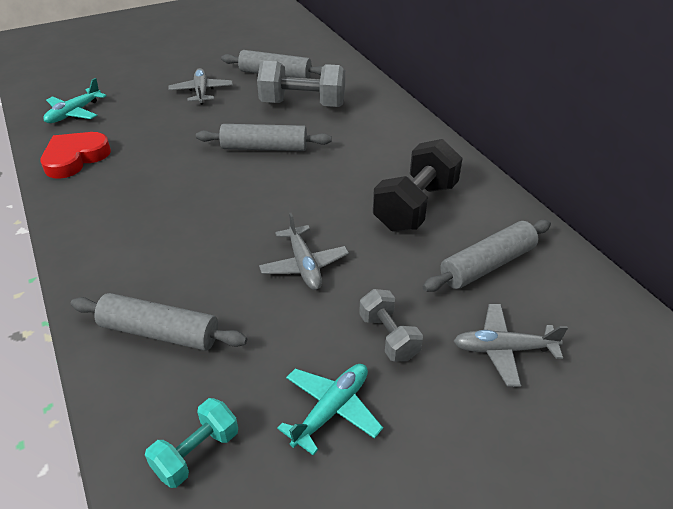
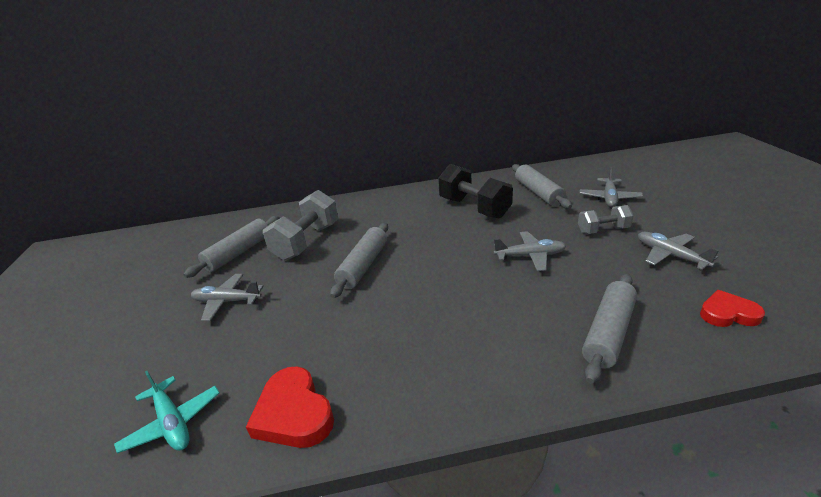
camera: 70 degrees left, 10 degrees down
(196, 453) = (727, 313): turquoise dumbbell -> red heart
(331, 410) = (670, 255): turquoise plane -> grey plane

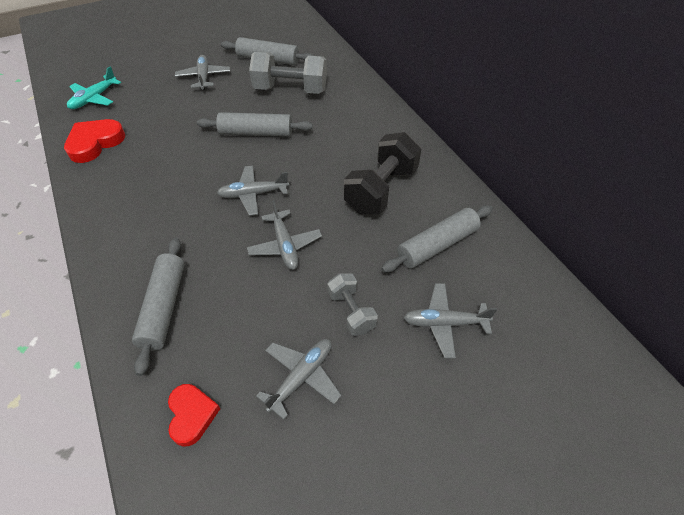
camera: 70 degrees right, 20 degrees up
(458, 271) = (253, 194): none -> grey plane
(608, 333) = (164, 307): grey rolling pin -> grey rolling pin turned 75 degrees clockwise

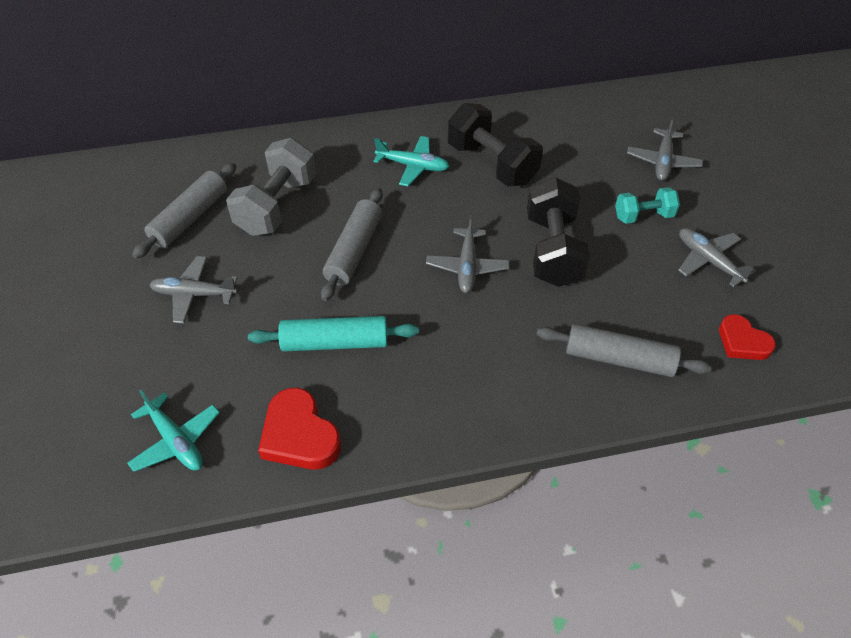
camera: 75 degrees left, 0 degrees up
(170, 142) = (335, 342): none -> turquoise rolling pin
(191, 415) = (742, 342): red heart -> red heart turned 135 degrees counterclockwise
(285, 245) = (553, 250): grey plane -> black dumbbell
(351, 311) = (643, 216): grey dumbbell -> turquoise dumbbell
(358, 144) = (413, 166): none -> turquoise plane
(437, 245) = (576, 144): grey rolling pin -> none

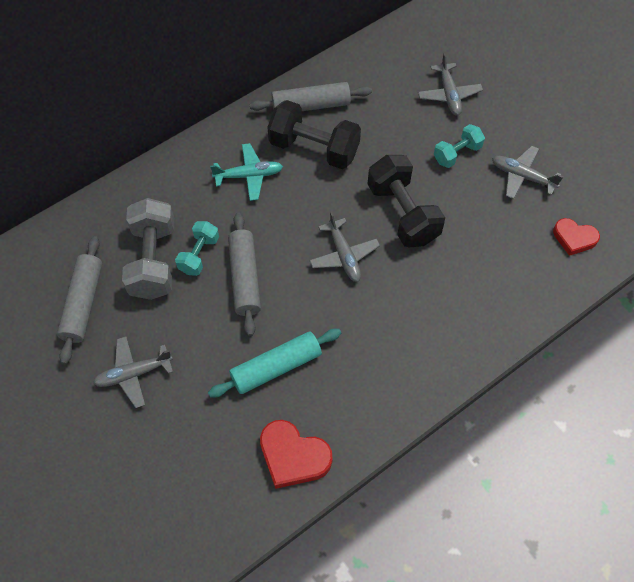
camera: 25 degrees left, 10 degrees up
(176, 441) = (200, 505): turquoise plane -> none
(323, 215) = (199, 255): none -> turquoise dumbbell
(619, 358) = (495, 289): grey rolling pin -> grey rolling pin (311, 105)

